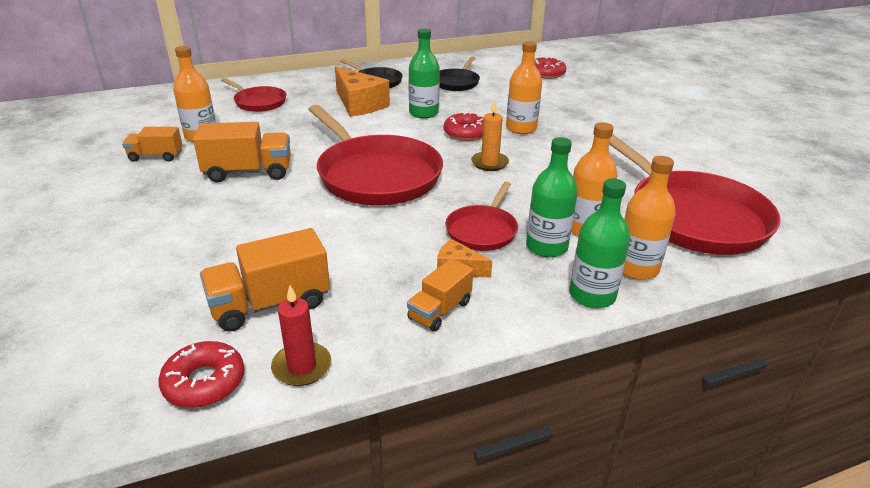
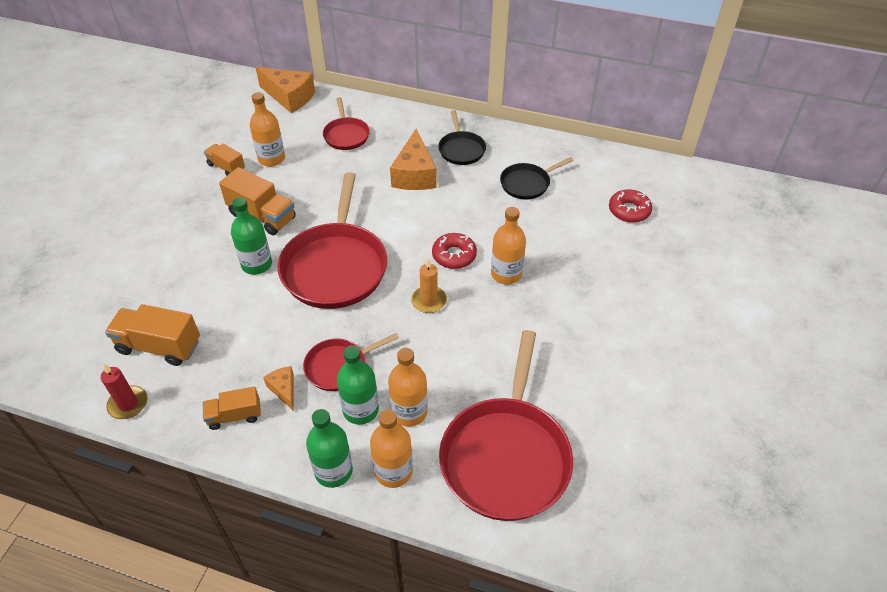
camera: 40 degrees right, 15 degrees up
(161, 97) = (289, 97): none -> orange cheese
(204, 382) = (80, 381): red donut -> none
(423, 113) = (451, 212): green bottle -> green bottle (256, 264)

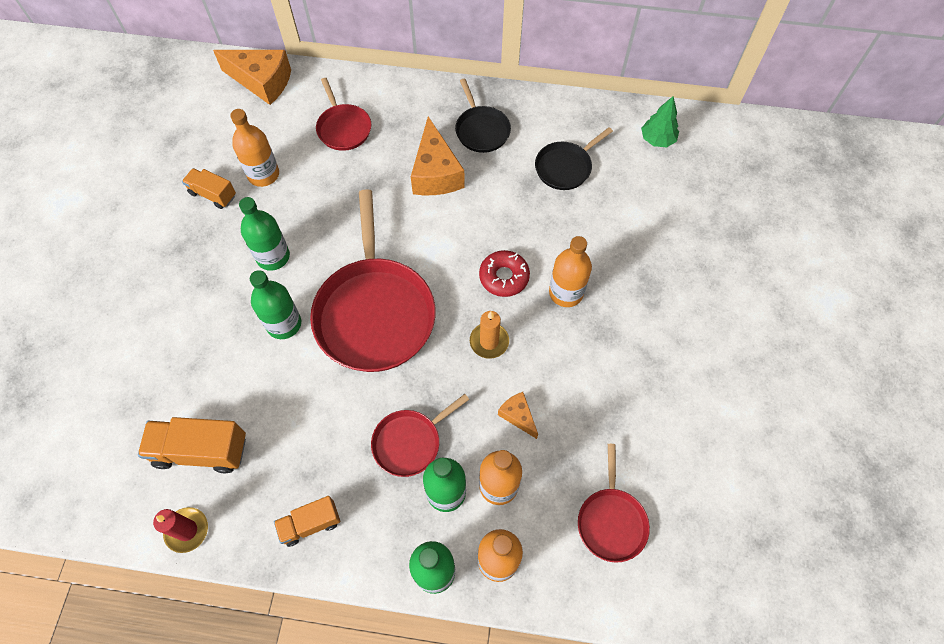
camera: 10 degrees left, 15 degrees up
(262, 216) = (273, 257): orange truck -> green bottle
(284, 389) = (356, 482): orange cheese -> orange cheese (518, 416)
(506, 456) = (611, 521): red pan -> red pan, size x0.51
(613, 173) = (657, 140): none -> green tree
(629, 211) = (683, 188): red donut -> none

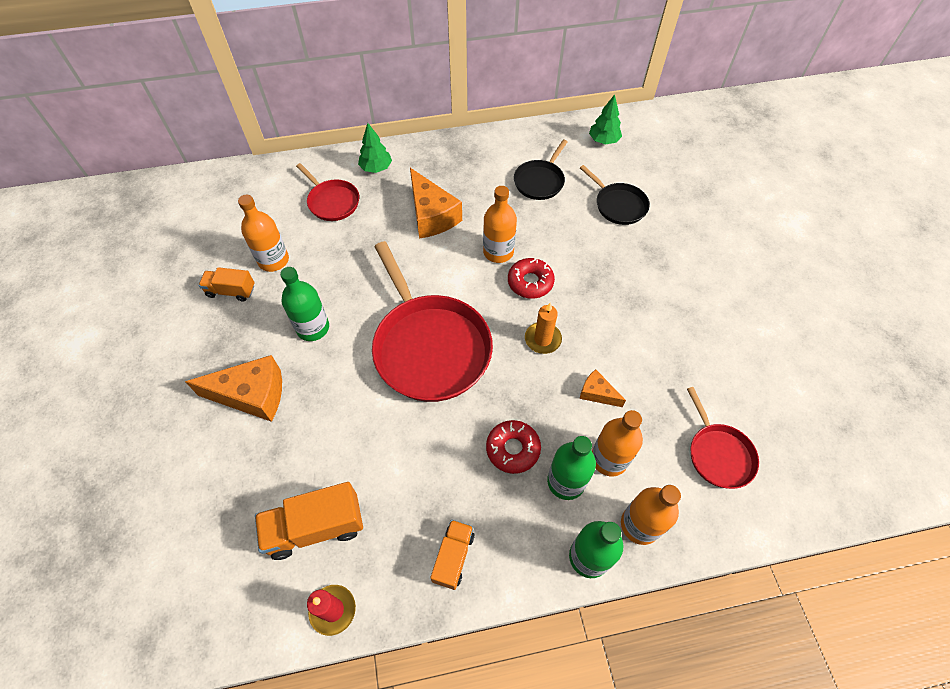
camera: 20 degrees left, 5 degrees down
(262, 82) = (239, 183): orange cheese -> orange cheese (252, 395)
(284, 324) = (348, 383): green bottle -> none
(310, 524) = (453, 557): orange truck -> orange truck turned 150 degrees clockwise
(402, 103) = (376, 168): none -> green tree
(409, 442) = (513, 449): red pan -> red donut
(481, 130) = (455, 171): black pan -> black pan (618, 205)
(566, 292) = (588, 279): orange bottle -> orange bottle (498, 252)

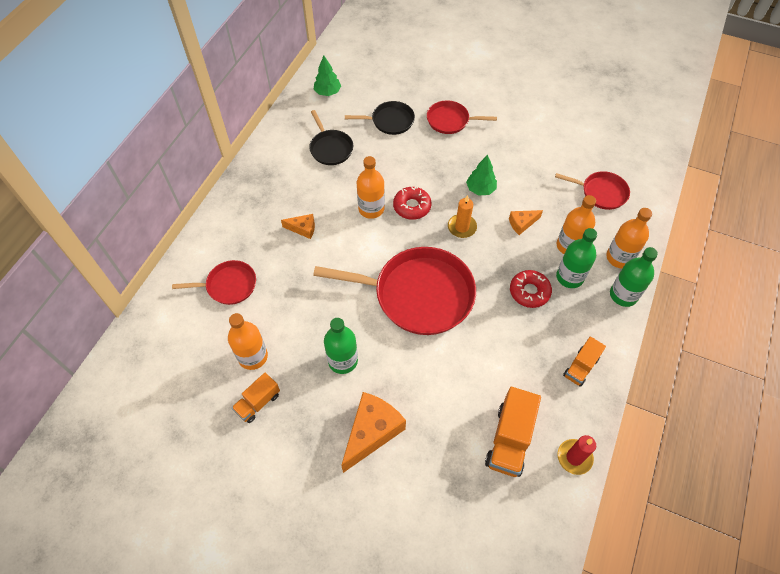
camera: 55 degrees left, 0 degrees up
(376, 168) = (221, 238): green tree -> green tree (480, 189)
(431, 215) = (303, 229): orange cheese -> orange cheese, size x0.52
(453, 557) = (580, 367): orange truck -> orange truck turned 105 degrees counterclockwise
(671, 252) = (450, 120): none -> red pan

